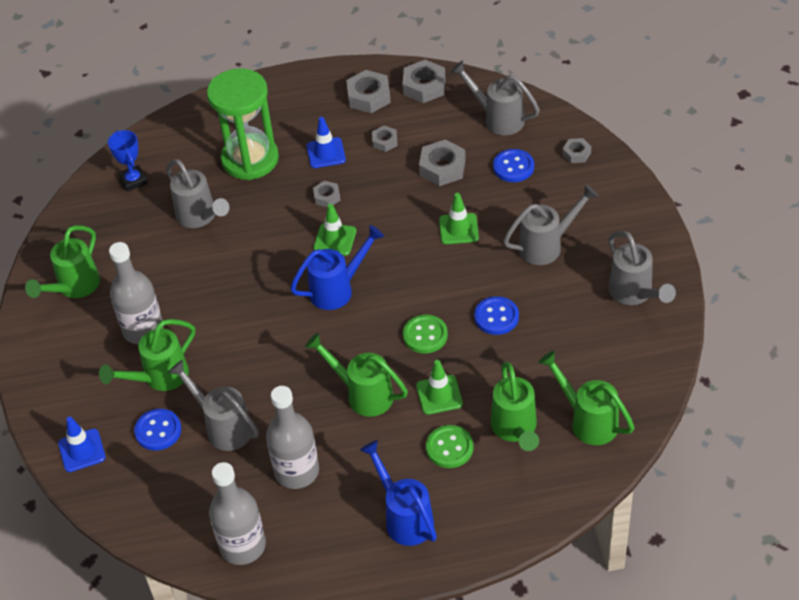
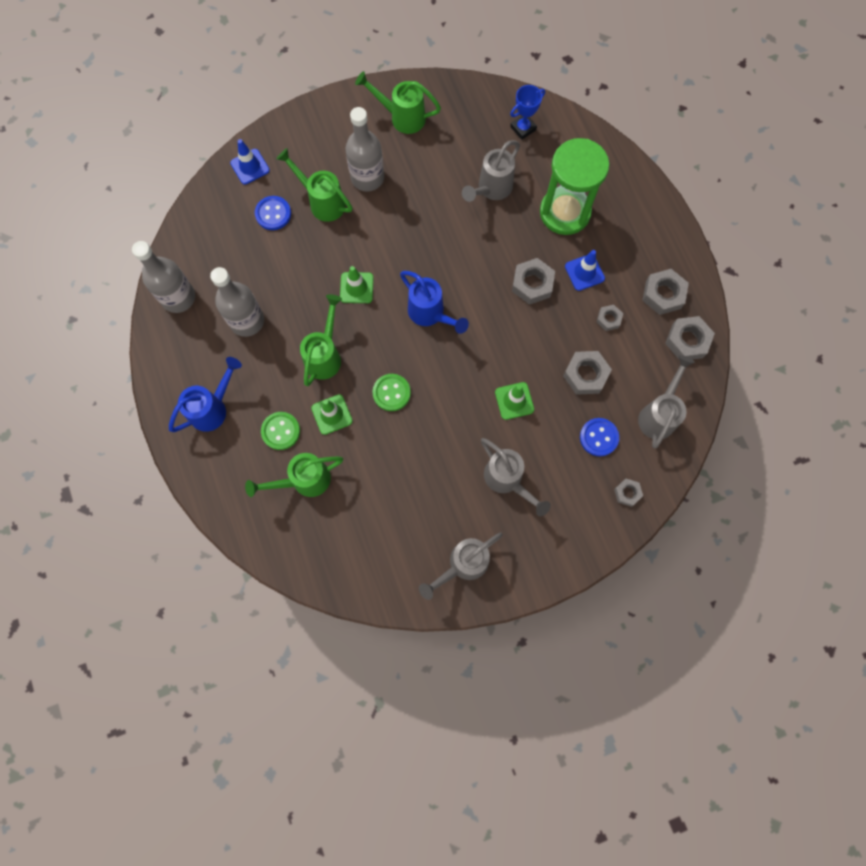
camera: 75 degrees right, 25 degrees up
(223, 426) = (282, 258): grey watering can -> none
(327, 197) = (532, 284): grey nut -> grey nut, size x1.72
(335, 239) = (484, 300): green traffic cone -> green traffic cone (356, 288)
(496, 317) = (419, 448): blue button -> none
(587, 420) = (320, 538): green watering can -> none

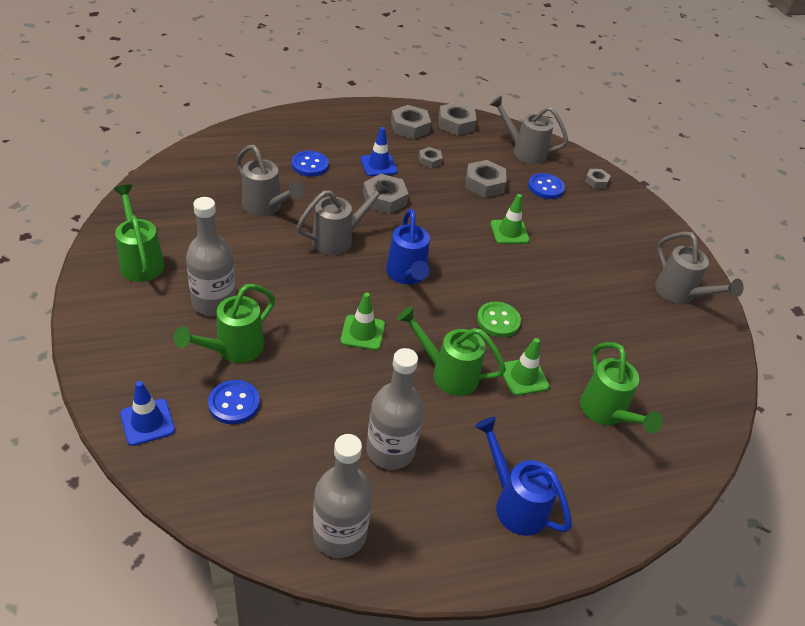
camera: 90 degrees left, 30 degrees down
(281, 431) = (545, 429): green button -> none
(401, 117) = (140, 261): green watering can -> green watering can turned 135 degrees clockwise
(430, 314) = (407, 276): blue watering can -> blue watering can turned 120 degrees clockwise
(507, 480) = (591, 250): grey watering can -> grey watering can (339, 239)
(523, 128) = (200, 174): blue trophy -> none
(565, 212) = (310, 165): green hourglass -> blue button

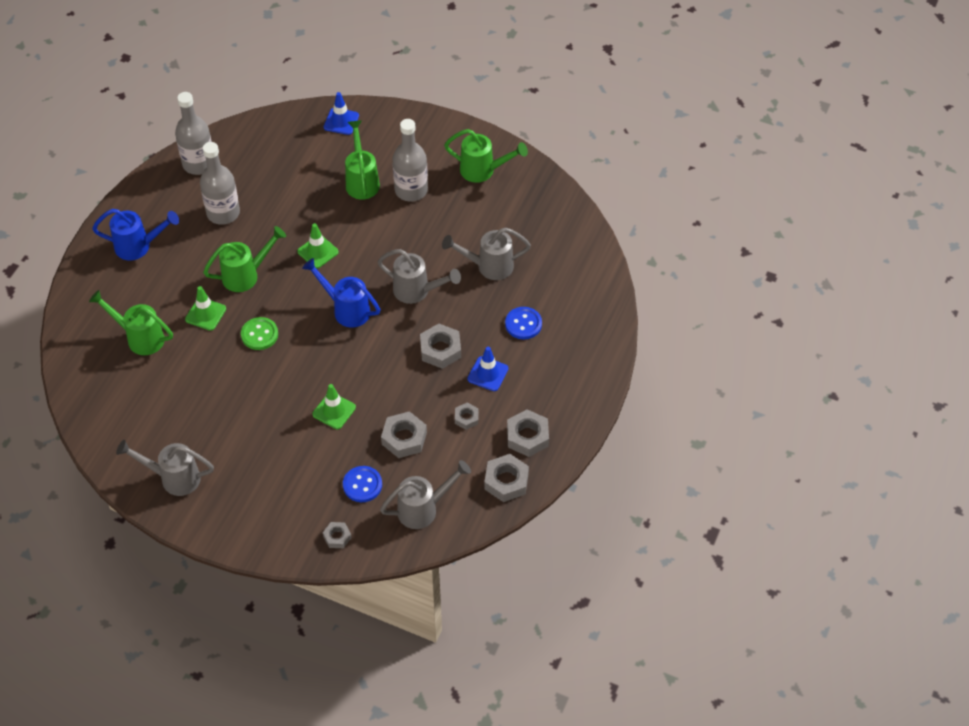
camera: 135 degrees right, 10 degrees up
(234, 403) = (320, 162): blue button -> none
(339, 239) = (417, 291): grey watering can -> grey watering can turned 75 degrees counterclockwise

